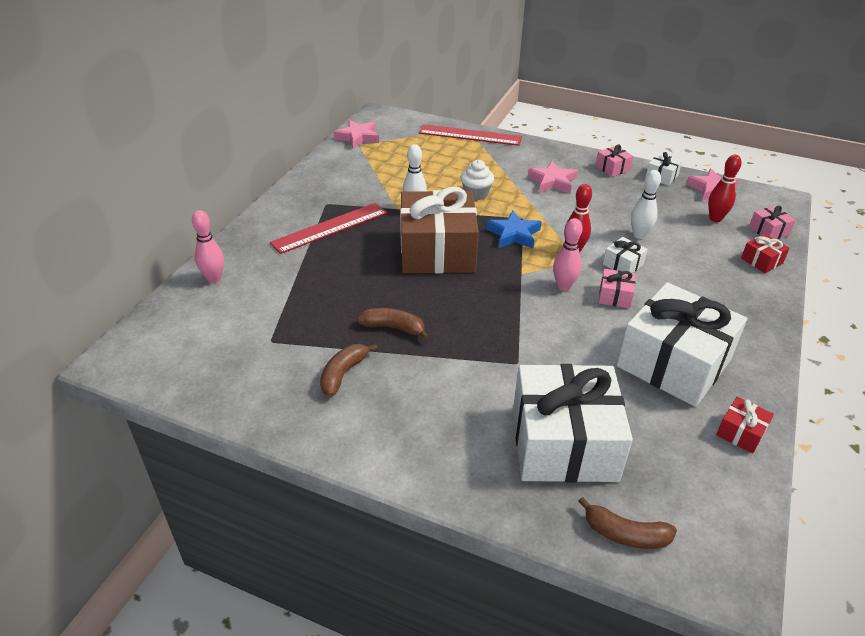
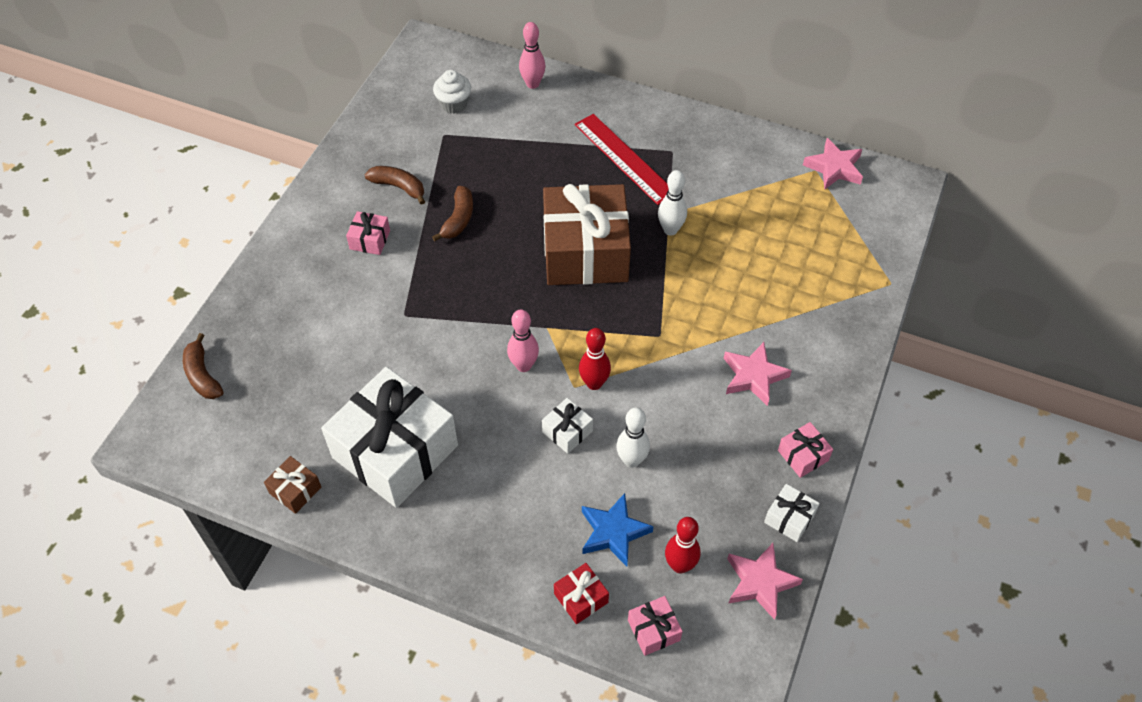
camera: 90 degrees right, 15 degrees up
(470, 135) = (868, 287): red ruler -> none
(476, 194) = (710, 290): white cupcake -> white cupcake (454, 104)
(514, 234) = (623, 325): blue star -> blue star (613, 532)
(564, 443) = (301, 343): white gift -> none
(615, 296) = (506, 413): pink gift -> pink gift (370, 240)
(625, 534) = (203, 375): brown banana -> brown banana turned 45 degrees counterclockwise
(740, 432) = (295, 490): red gift -> brown gift

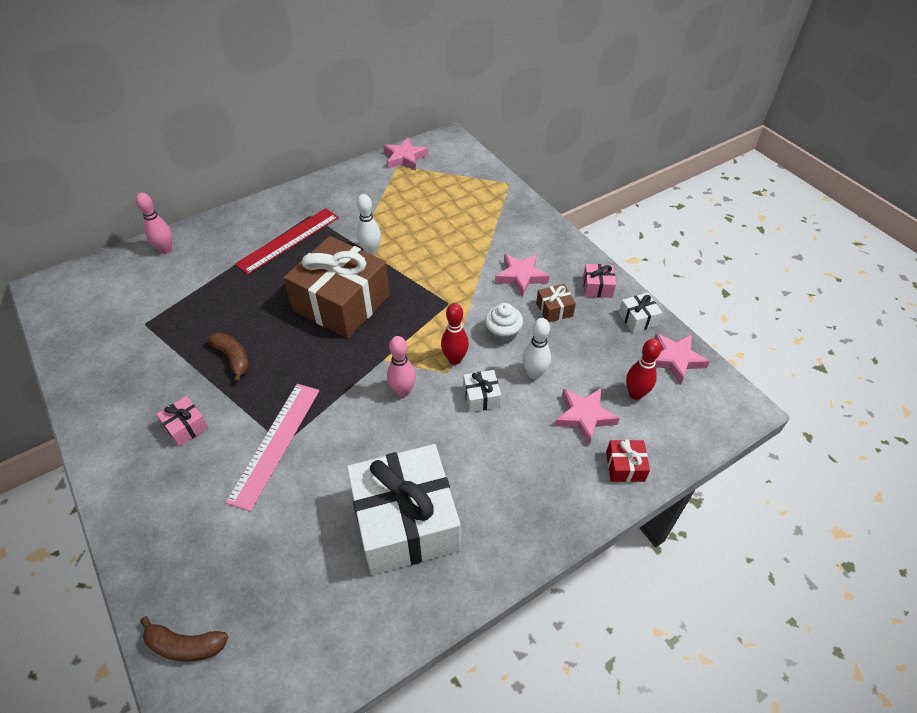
camera: 55 degrees left, 5 degrees down
(295, 490) = (380, 625): brown gift -> brown gift (554, 309)
(398, 187) = (158, 379): brown banana -> none
(400, 310) = (275, 443): none -> pink ruler
(454, 104) = (124, 302): white cupcake -> white cupcake (502, 334)
(613, 532) = (584, 416): blue star -> pink star
(624, 158) = (288, 240): red ruler -> red ruler turned 45 degrees counterclockwise
(654, 630) = (676, 437): pink gift -> none

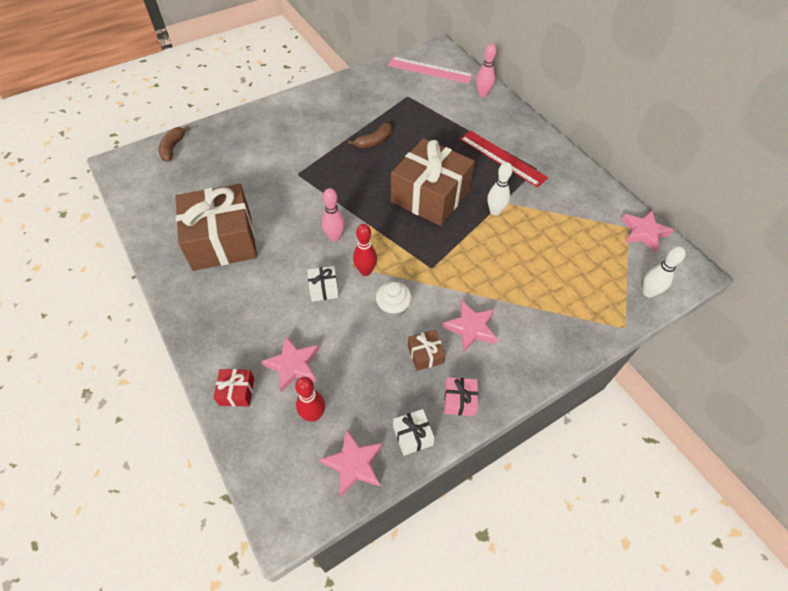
camera: 90 degrees right, 5 degrees up
(186, 427) = (317, 128): pink gift -> none
(275, 443) = (297, 170): pink ruler -> pink ruler (430, 70)
(406, 521) = (222, 241): white gift -> brown gift
(534, 374) = (345, 330): white bowling pin -> white bowling pin (648, 292)

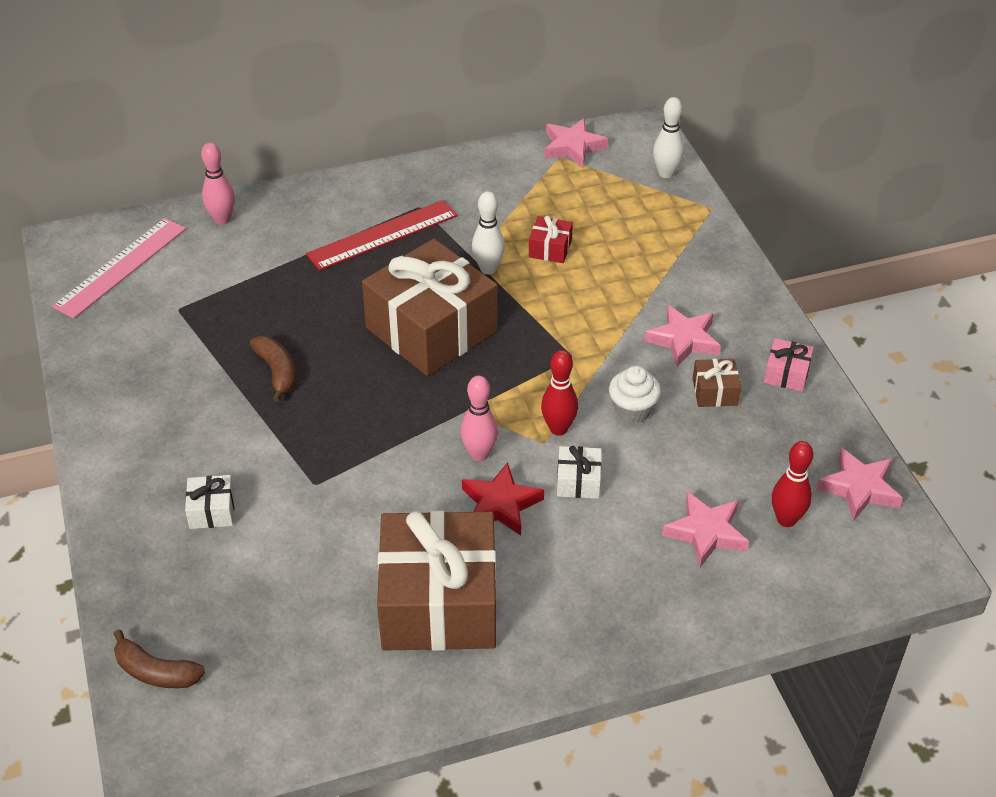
camera: 75 degrees left, 10 degrees down
(237, 391) = (737, 602): red gift -> red gift (550, 249)
(297, 254) = (500, 504): none -> red star
(412, 435) = (828, 426): white gift -> white gift (212, 511)

